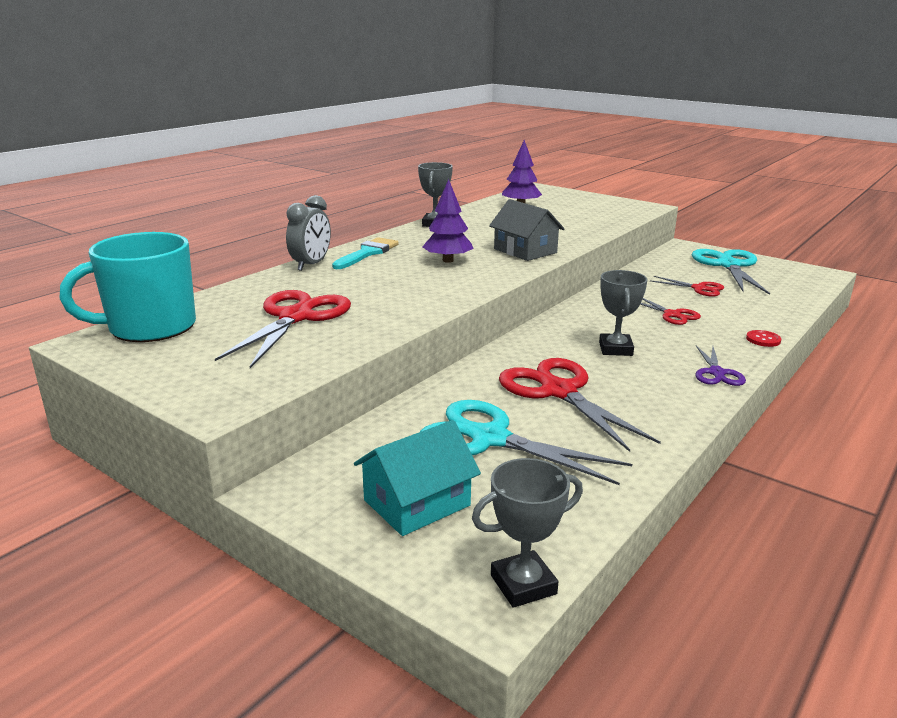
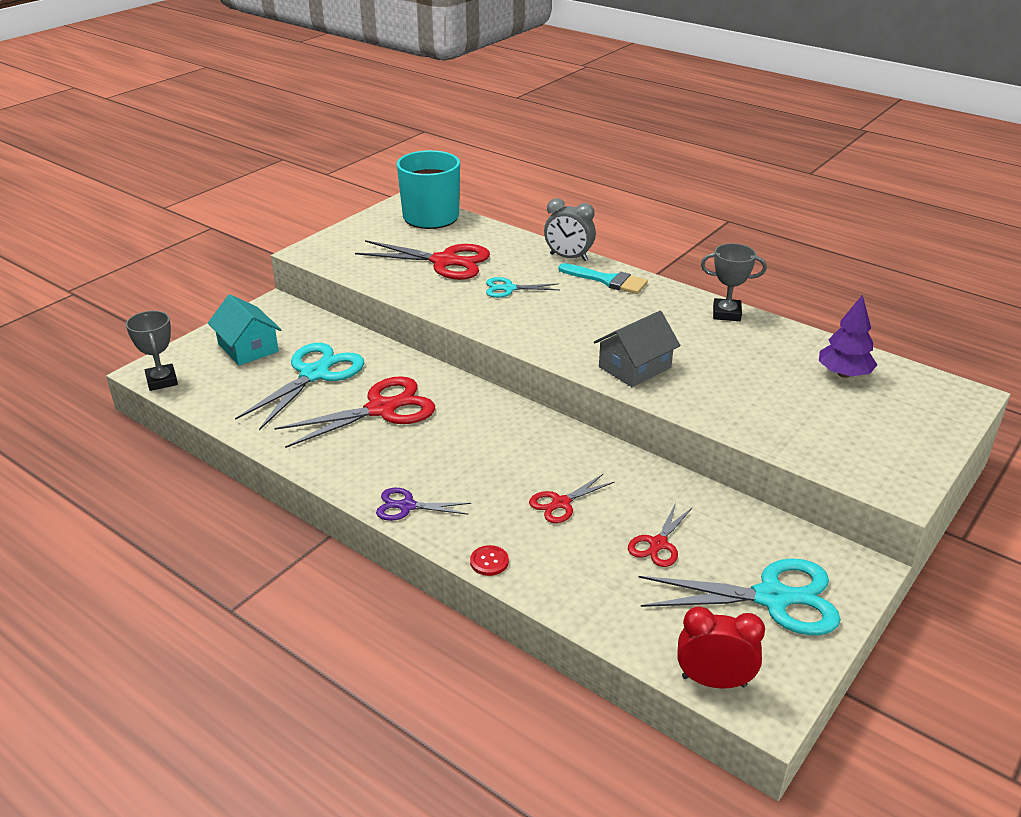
camera: 90 degrees right, 10 degrees up
(375, 288) = (508, 288): none -> turquoise scissors
(448, 260) = (592, 321): purple tree -> none
(615, 349) = (466, 449): grey trophy -> none
(815, 282) = (714, 681): none -> red clock

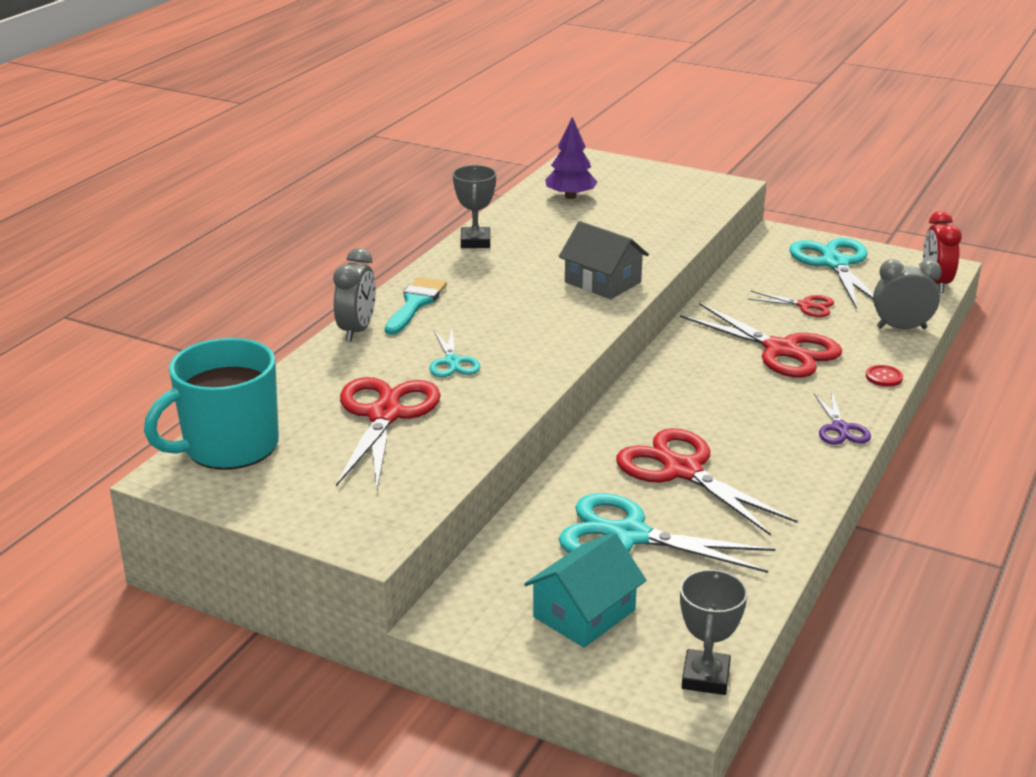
camera: 100 degrees left, 5 degrees down
(162, 381) = (705, 677): grey trophy -> grey trophy turned 45 degrees counterclockwise
(561, 503) = (781, 350): red scissors -> red scissors, size x1.89
(594, 608) = (901, 328): none -> grey clock

